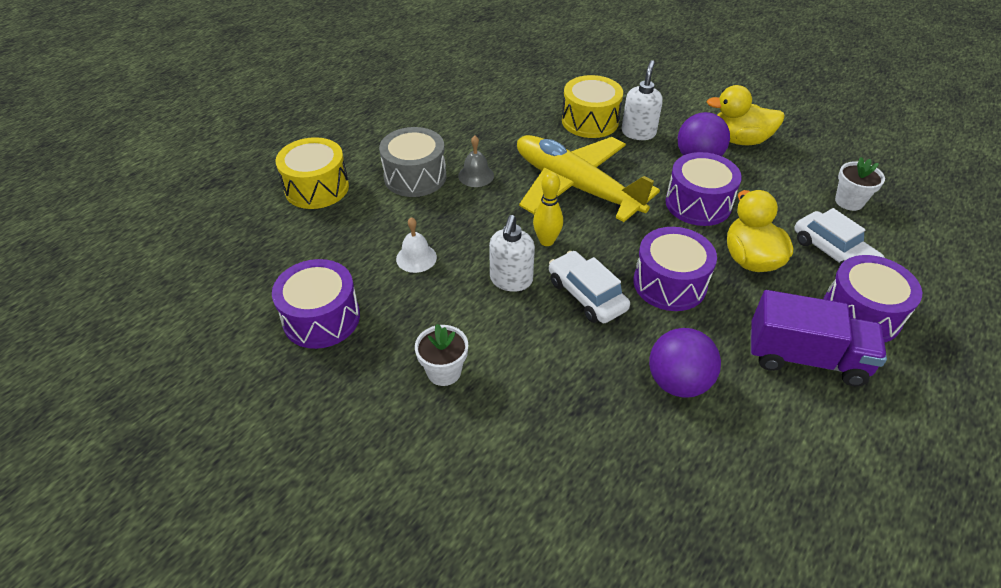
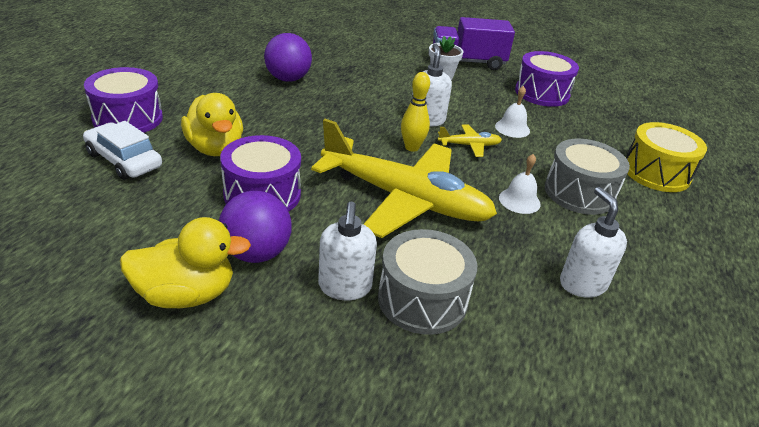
camera: 160 degrees right, 10 degrees down
(476, 175) = (519, 200): grey bell -> white bell
(478, 117) = (582, 284): none -> white soap dispenser
(483, 238) = (469, 145): none -> yellow plane
(586, 295) = (363, 115): white car -> none
(590, 121) = (422, 299): yellow drum -> grey drum
(669, 283) = (294, 126): purple drum -> none
(805, 358) = (191, 93): purple truck -> purple truck (467, 62)
(849, 201) = (67, 215): white flower pot -> none

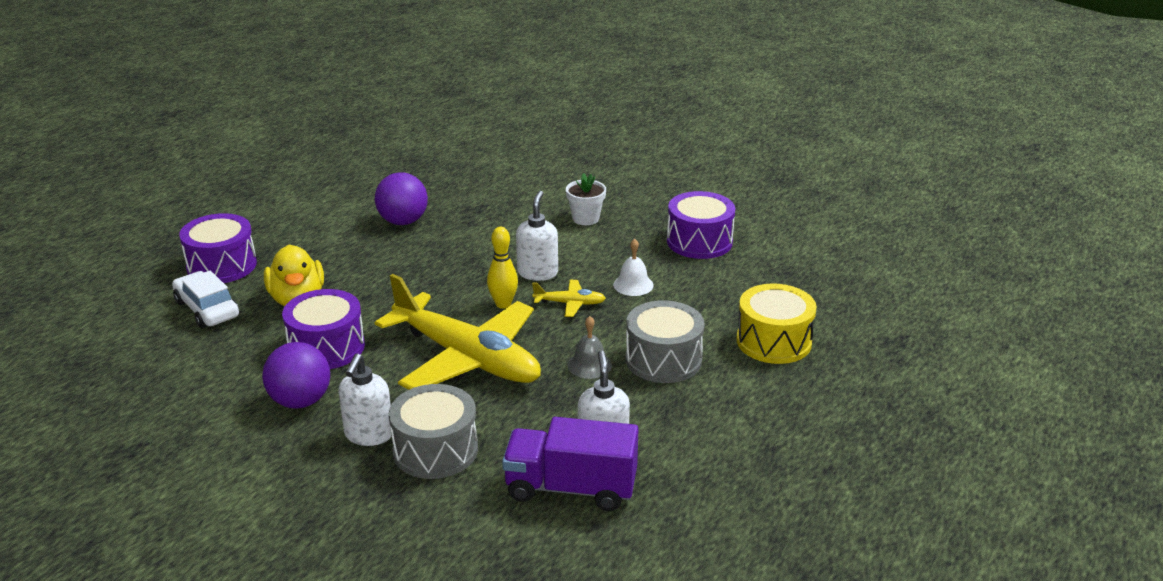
camera: 15 degrees right, 5 degrees down
(186, 294) = (228, 431): yellow duck -> none
(467, 62) = (629, 200): purple truck -> purple truck (571, 488)
(519, 200) = (589, 365): white bell -> grey bell

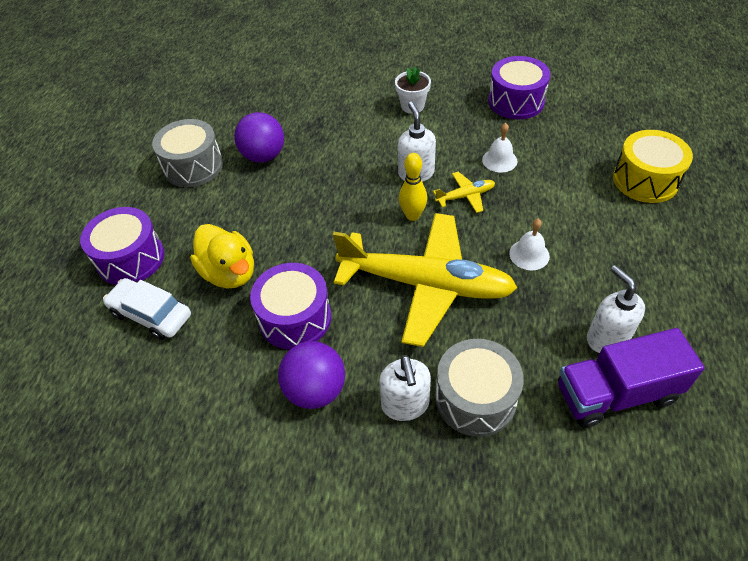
camera: 20 degrees left, 20 degrees up
(589, 365) = (529, 254): grey bell -> white bell
(663, 360) = (581, 228): grey drum -> grey drum (193, 166)

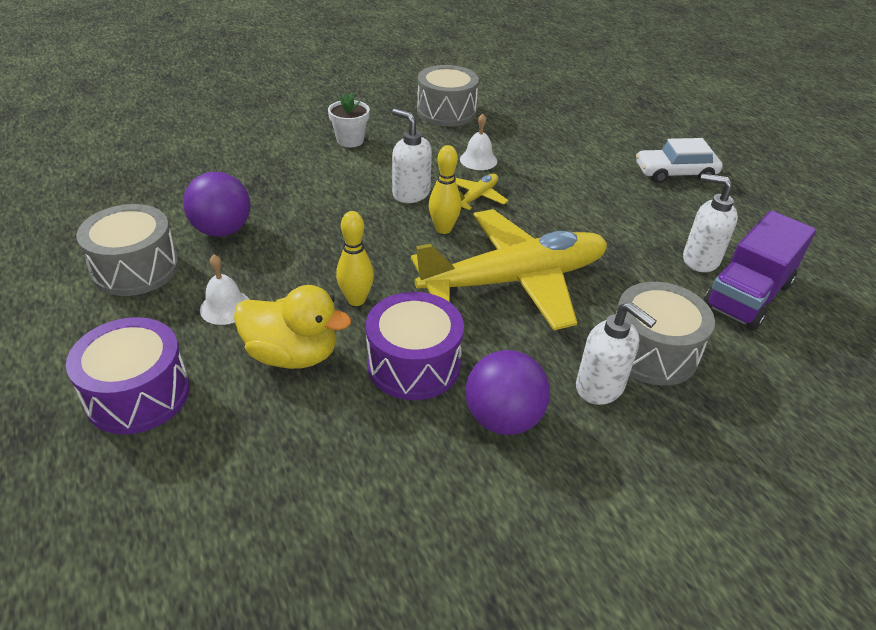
camera: 40 degrees left, 10 degrees down
(151, 314) = (229, 440): white car -> white car (675, 173)
(301, 249) = (356, 300): none -> yellow bowling pin
(516, 101) = (446, 112): purple drum -> grey drum
(529, 254) = (578, 222): white bell -> white bell (225, 307)
(645, 180) = (609, 139): yellow drum -> none

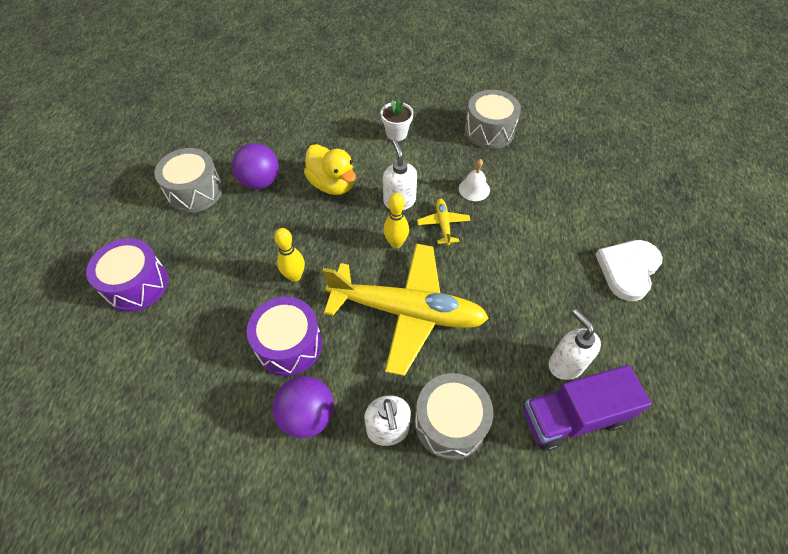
camera: 35 degrees right, 15 degrees up
(225, 307) = (220, 244): white bell -> none
(292, 355) = (229, 299): yellow duck -> yellow duck (332, 184)
(477, 197) = (443, 224): yellow plane -> yellow plane turned 75 degrees counterclockwise
(675, 173) = (628, 270): white car -> white heart

